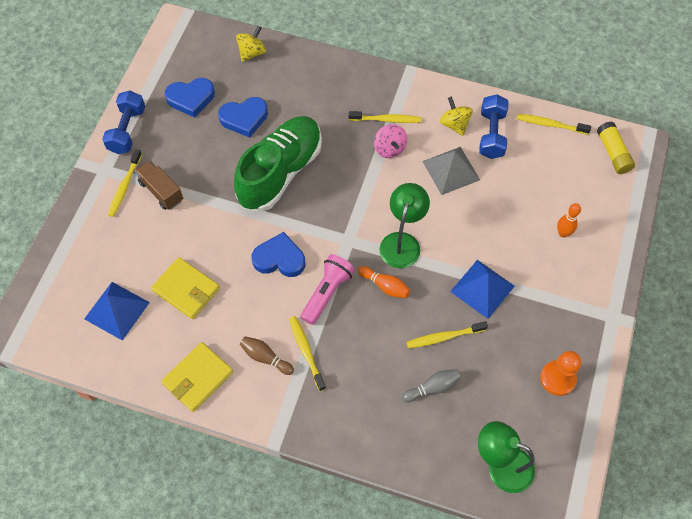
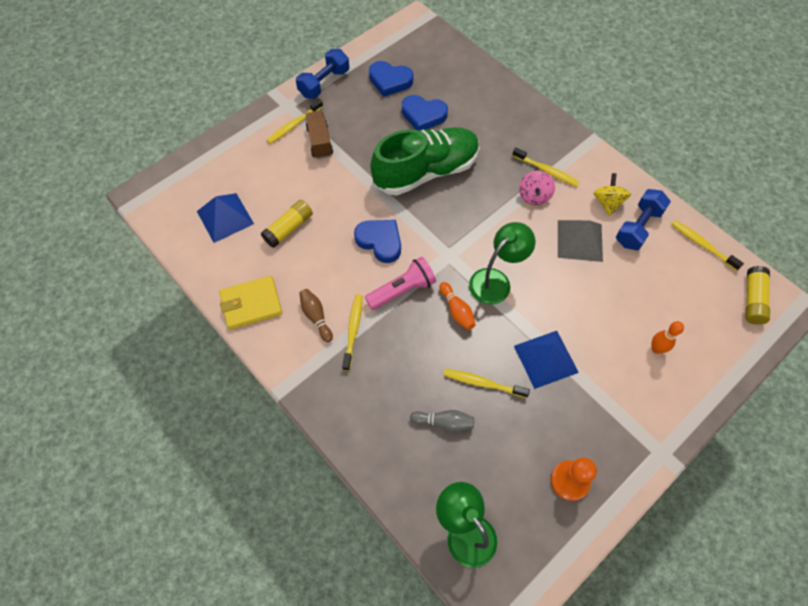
camera: 30 degrees right, 0 degrees up
(186, 289) = (289, 228): yellow wallet -> yellow glue stick
(252, 53) = (463, 67): yellow spinning top -> none

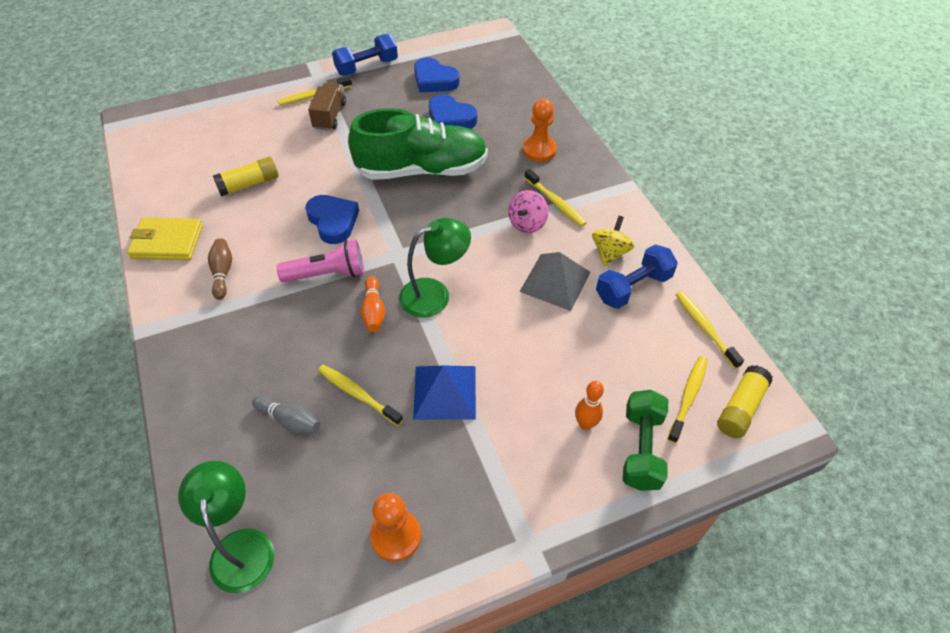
camera: 20 degrees right, 10 degrees down
(225, 217) = (194, 158): blue pyramid -> none
(353, 330) = (251, 297): yellow toothbrush -> yellow toothbrush (688, 397)
(510, 126) = (539, 150): none -> orange pawn
(702, 354) = (641, 449): none -> green dumbbell

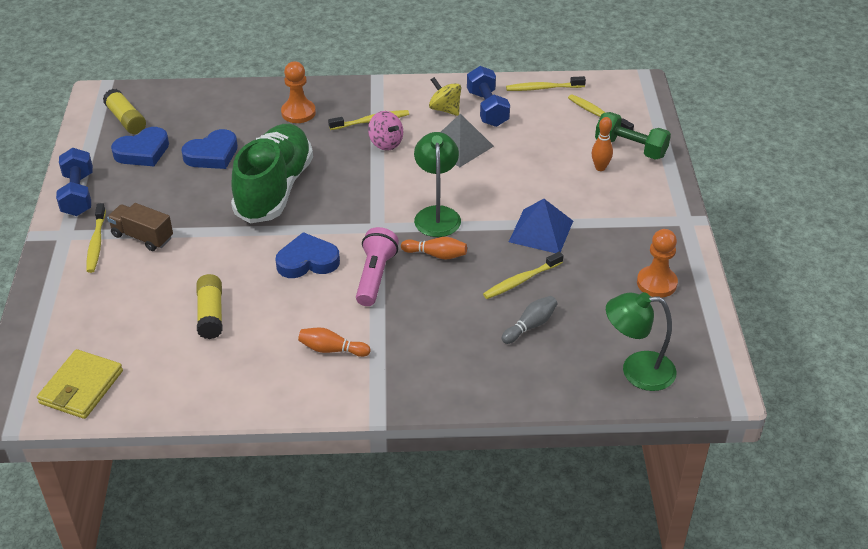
camera: 70 degrees left, 10 degrees down
(167, 242) = (260, 389): yellow wallet -> yellow wallet (81, 387)
(222, 273) = (332, 349): brown bowling pin -> orange bowling pin
(740, 408) = (616, 96): yellow glue stick -> yellow glue stick (126, 120)

